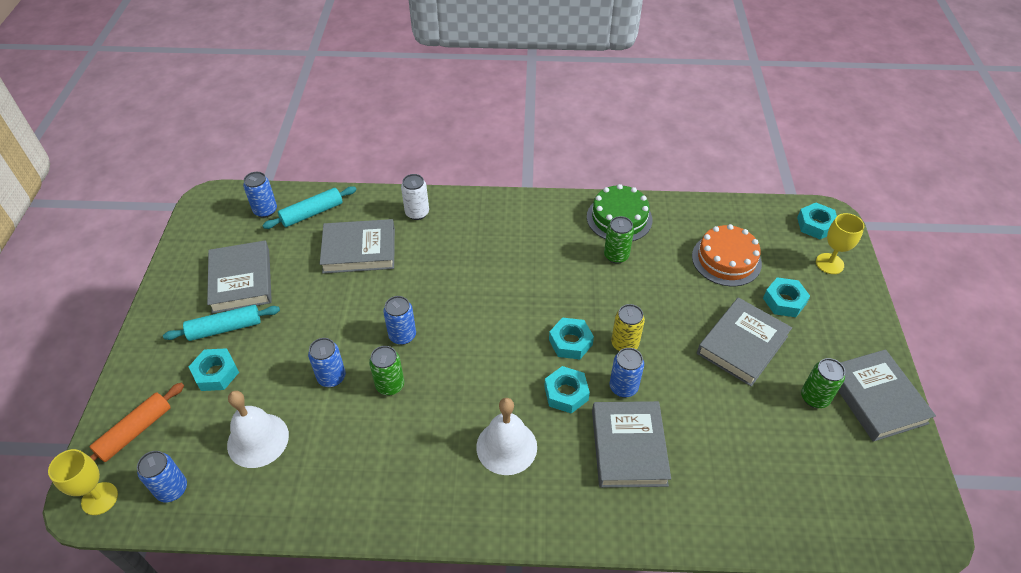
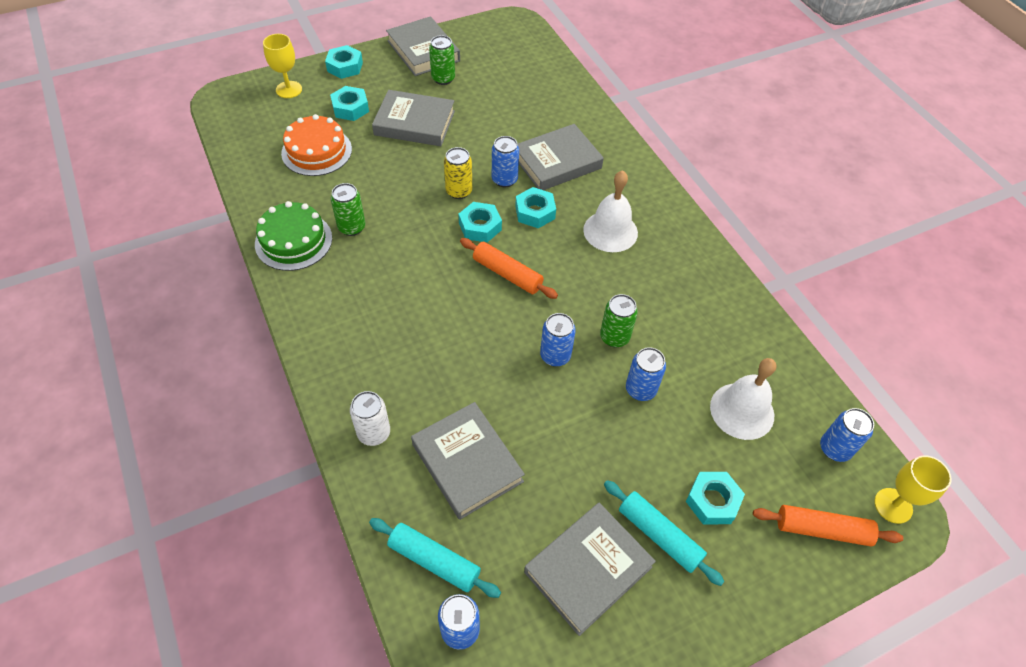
camera: 120 degrees left, 5 degrees up
(504, 339) = (507, 274): none -> orange rolling pin
(815, 225) = (239, 104): turquoise nut -> turquoise nut (345, 67)
(876, 398) = (423, 51): grey book -> grey book turned 75 degrees counterclockwise

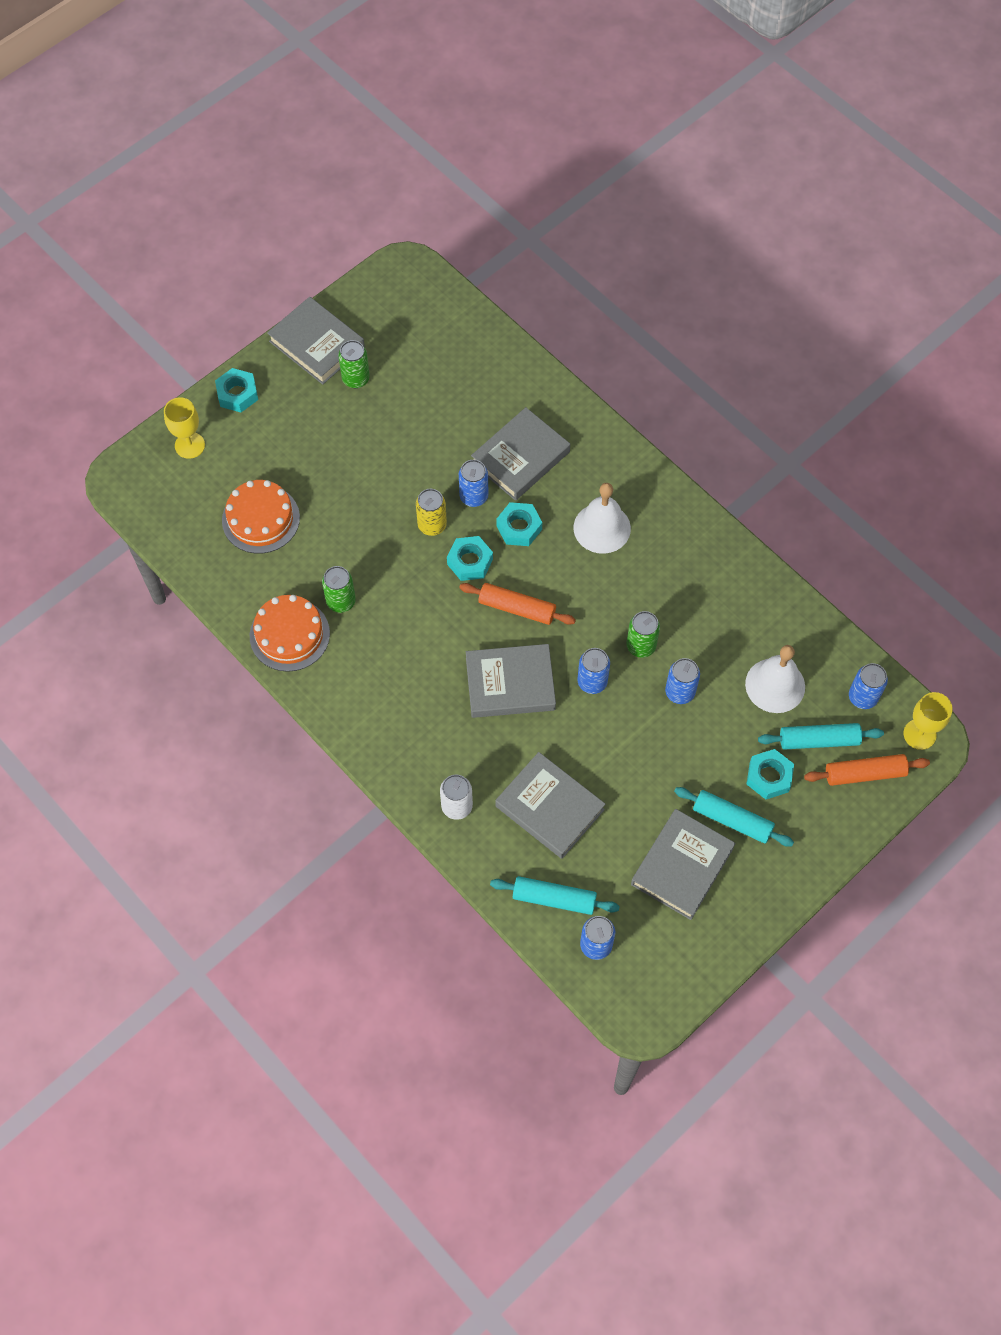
camera: 15 degrees left, 10 degrees up
(293, 241) = (289, 634): green cake -> orange cake
(350, 108) = (270, 451): turquoise nut -> none
(414, 123) = (349, 450): grey book -> grey book (510, 684)
(777, 479) = (819, 740): none -> turquoise rolling pin

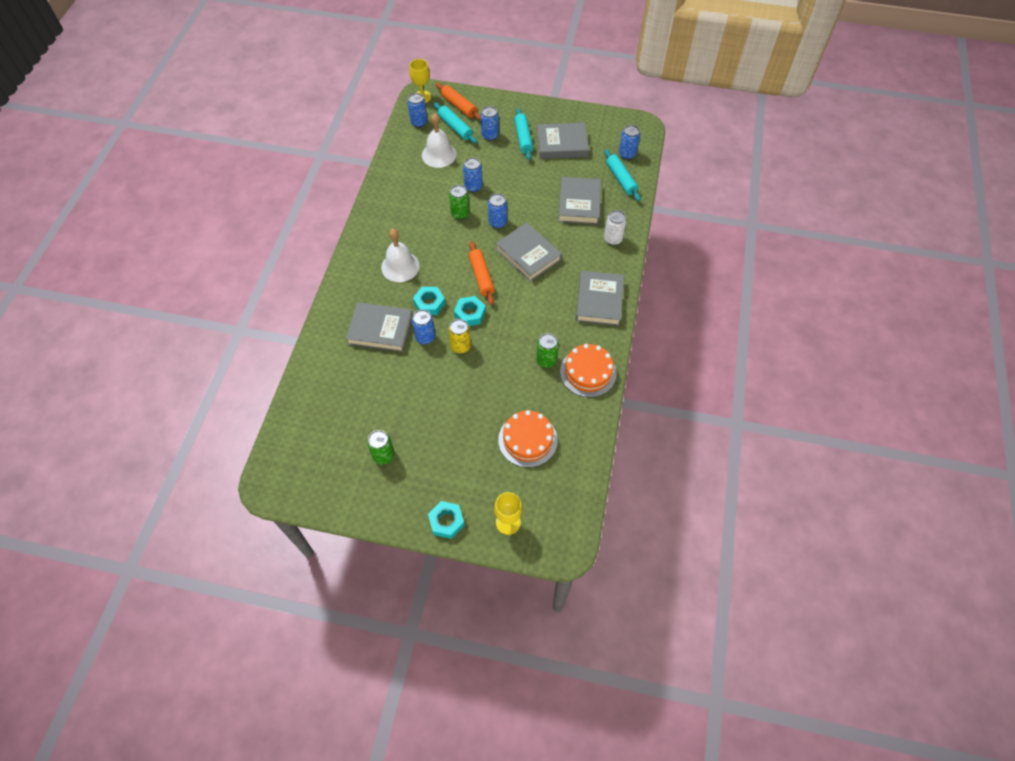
camera: 125 degrees left, 5 degrees down
(317, 344) = (371, 499): grey book -> grey book (599, 301)
(769, 777) = (490, 136): turquoise nut -> blue can

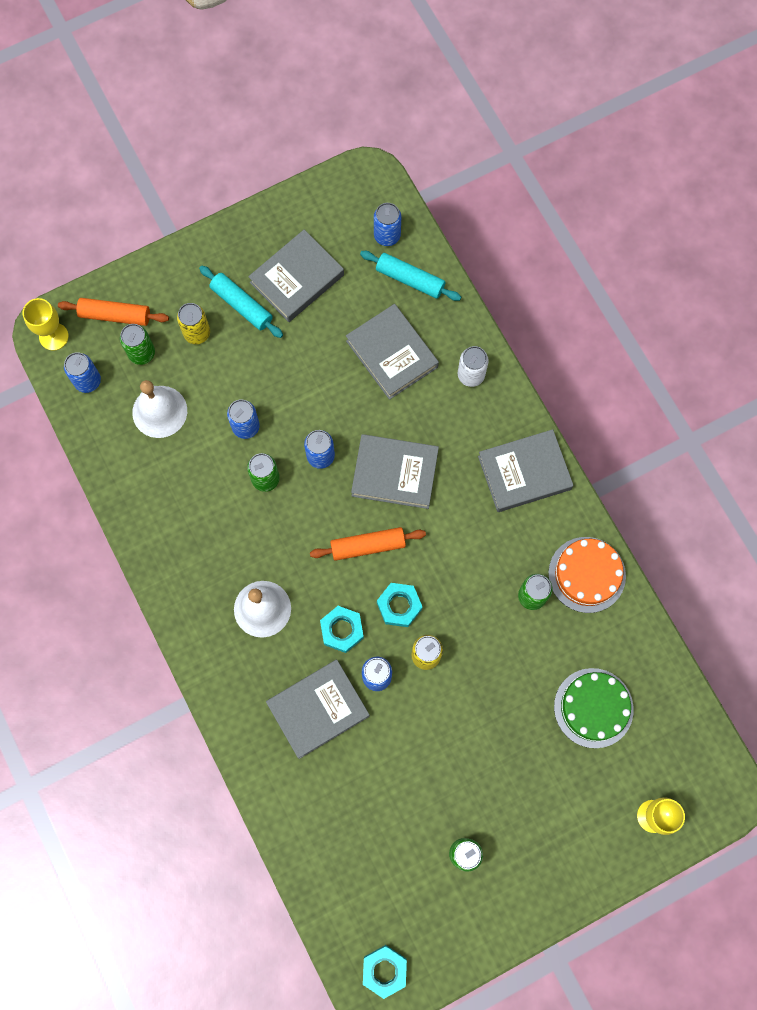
camera: 40 degrees left, 15 degrees up
(446, 521) = (593, 868): turquoise nut -> turquoise nut (384, 970)
(455, 127) = (142, 353): turquoise rolling pin -> green can
(481, 276) = (368, 546): orange rolling pin -> orange rolling pin turned 45 degrees counterclockwise
(490, 136) = (197, 333): blue can -> yellow can
(527, 440) = (593, 708): orange cake -> green cake
(599, 301) = (524, 473): grey book -> grey book turned 75 degrees counterclockwise

